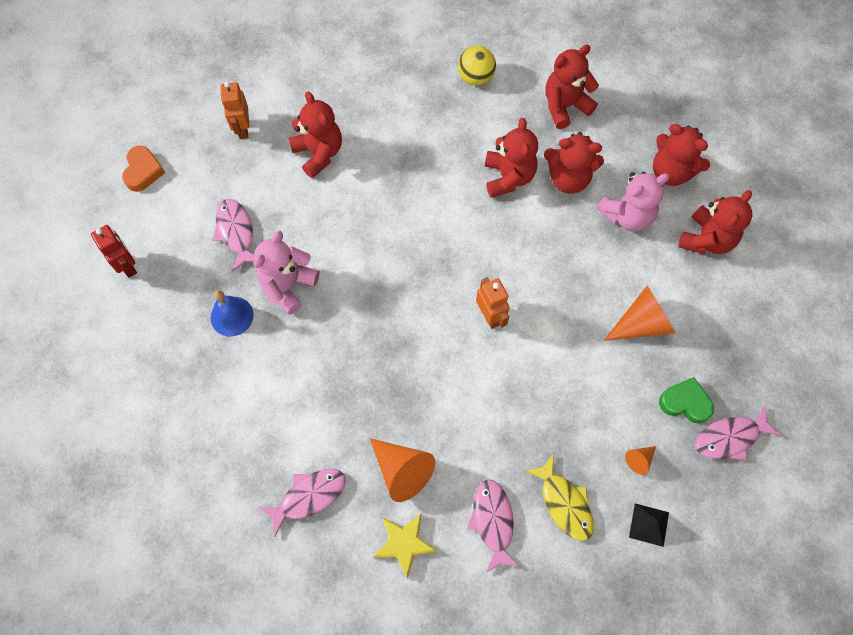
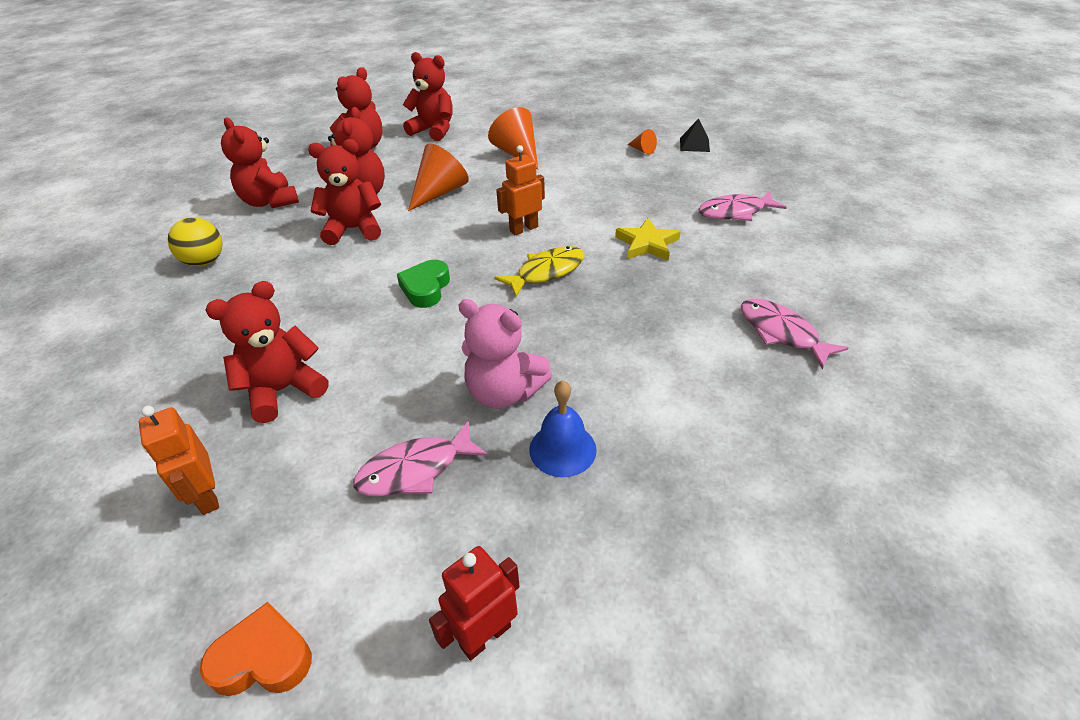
camera: 95 degrees left, 25 degrees down
(243, 129) = (207, 496): orange robot -> orange robot turned 75 degrees clockwise
(402, 471) = (715, 268): orange cone -> orange cone (439, 192)
(404, 543) = (789, 260): yellow star -> yellow star (647, 244)
(564, 503) = (697, 179): yellow fish -> yellow fish (546, 272)
(627, 215) = (407, 164): pink teddy bear -> none
(685, 403) = (585, 134): green heart -> green heart (425, 288)
(730, 438) = (608, 118): pink fish -> none

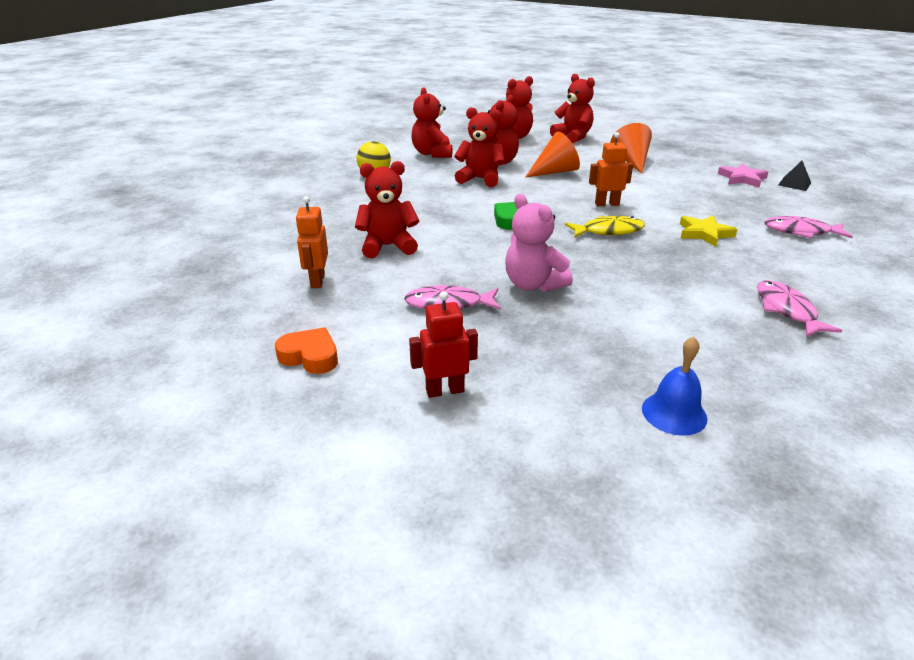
camera: 25 degrees right, 10 degrees down
(562, 449) = (556, 323): blue bell -> blue bell (674, 413)
(642, 150) = (742, 178): orange cone -> pink star

